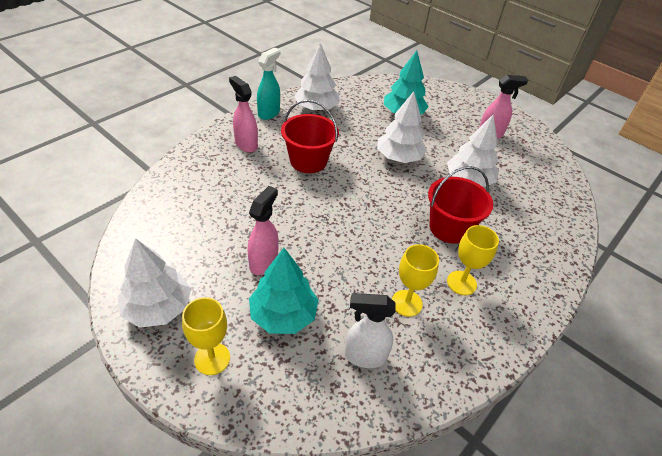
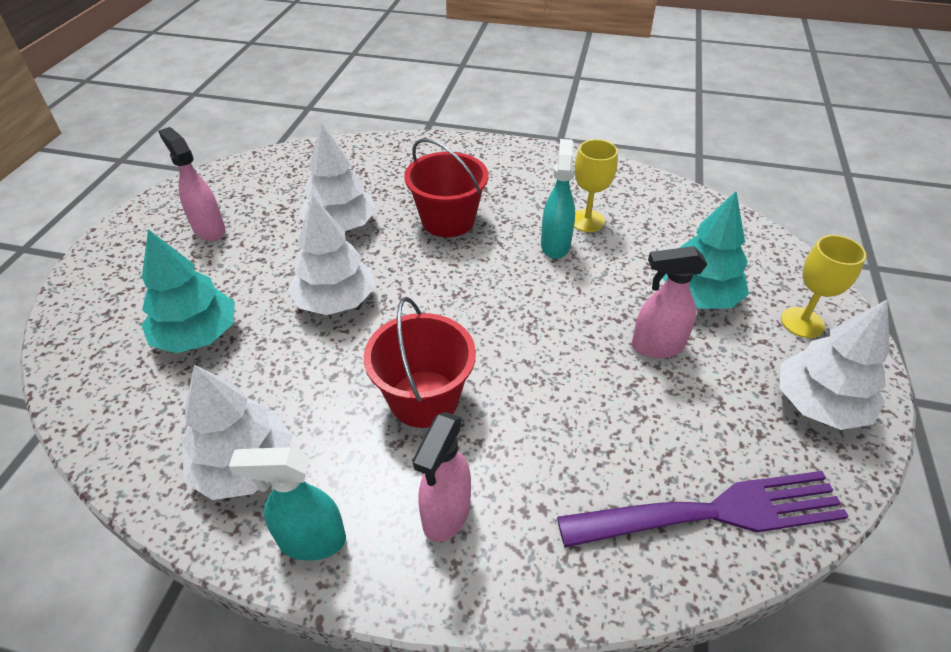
camera: 115 degrees left, 0 degrees up
(162, 216) = (711, 513): none -> purple fork
(364, 356) = (673, 228): white spray bottle -> none
(389, 268) = (555, 245): none -> turquoise spray bottle
(461, 283) = (523, 195): yellow goblet -> none

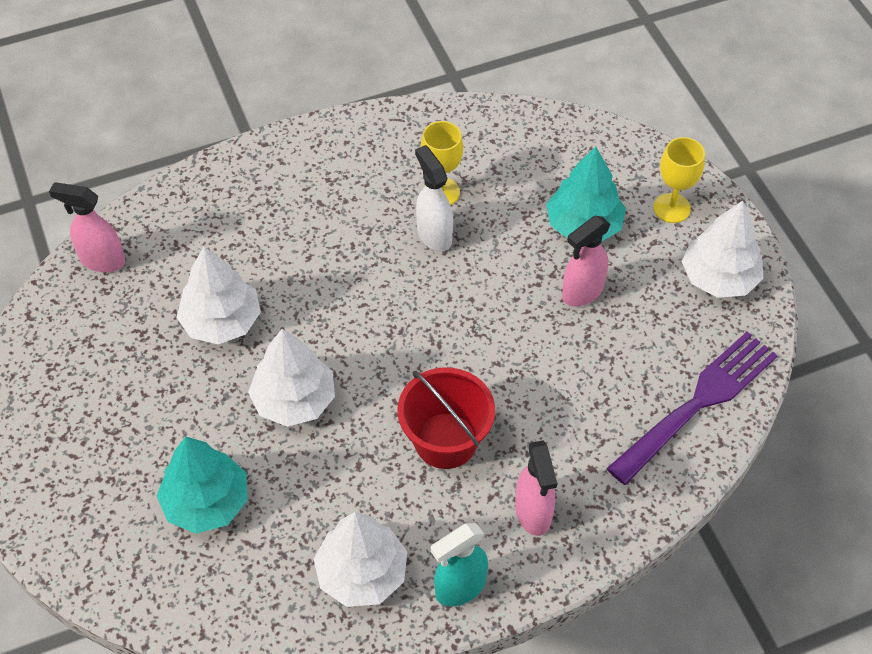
camera: 35 degrees left, 10 degrees up
(209, 230) = (94, 398): pink spray bottle -> pink spray bottle (102, 260)
(448, 220) = (317, 259): red bucket -> none
(555, 245) = (434, 235): turquoise spray bottle -> white spray bottle

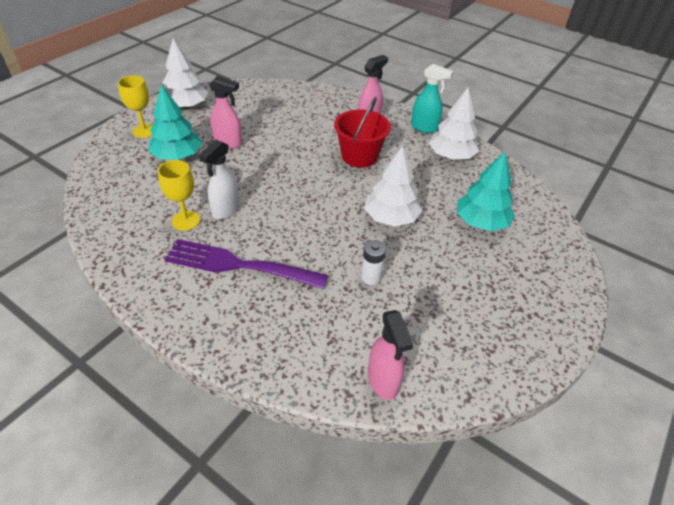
camera: 125 degrees left, 10 degrees down
(221, 321) = (371, 277): white tree -> white battery
(697, 404) = (270, 95): purple fork -> purple fork (240, 265)

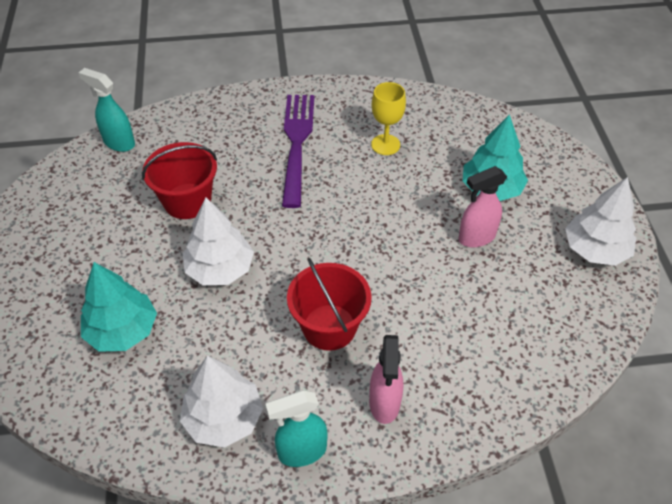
camera: 140 degrees right, 5 degrees up
(144, 131) = (567, 190): yellow goblet -> none
(225, 210) = (370, 173): white spray bottle -> none
(240, 265) = (297, 144): purple fork -> purple fork turned 60 degrees counterclockwise
(371, 277) = (187, 201): white battery -> red bucket
(383, 381) = (119, 143): pink spray bottle -> turquoise spray bottle

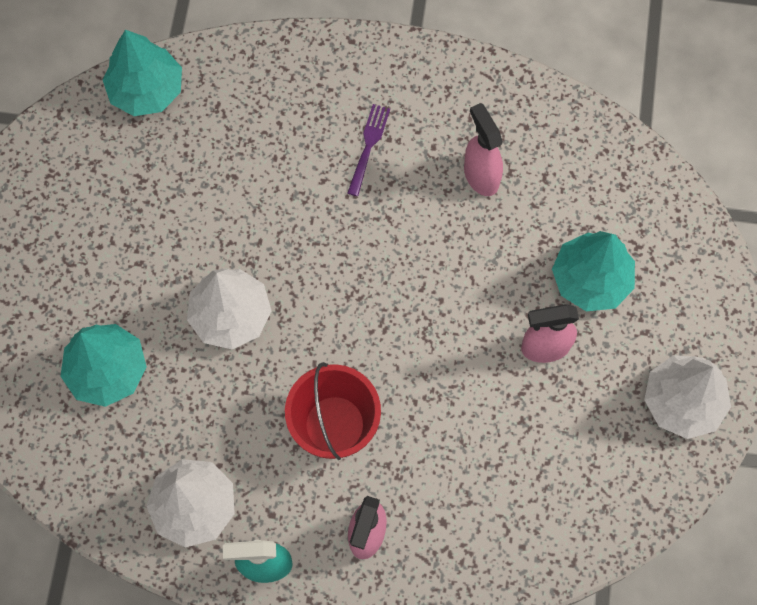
camera: 15 degrees right, 20 degrees up
(119, 143) = (146, 90): turquoise spray bottle -> turquoise tree
(187, 201) = (213, 205): red bucket -> none
(297, 144) = (368, 147): purple fork -> purple fork, size x0.49
(385, 145) = (481, 175): yellow goblet -> pink spray bottle

